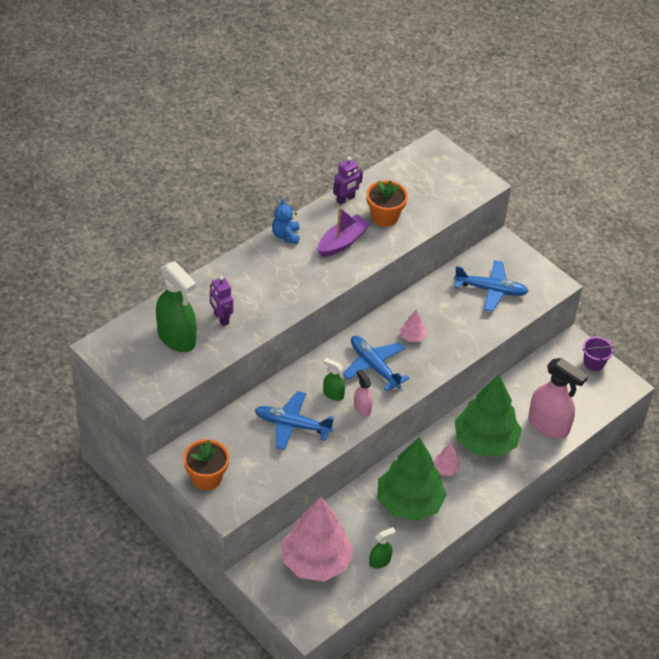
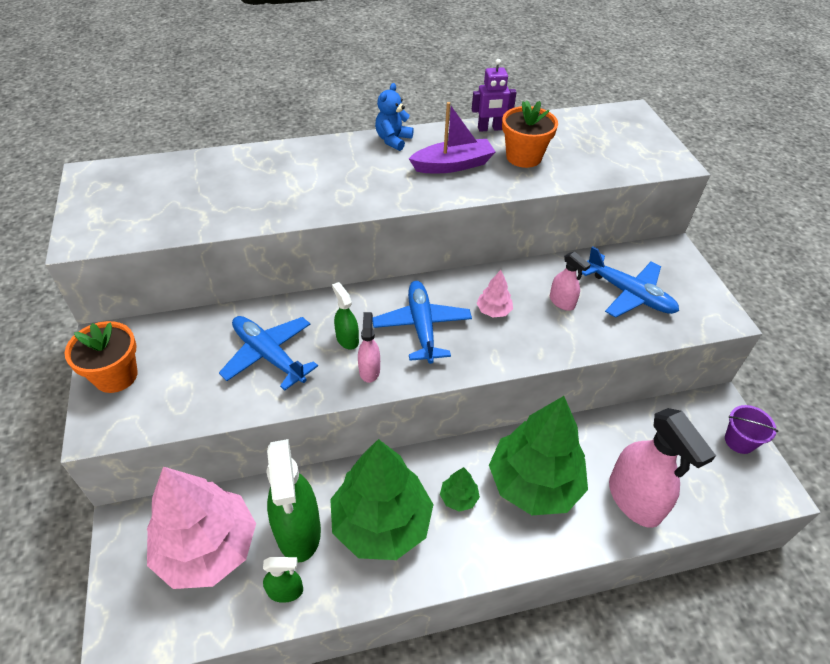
camera: 30 degrees right, 0 degrees up
(177, 338) = (177, 194): green spray bottle -> green spray bottle (298, 531)
(221, 318) = (245, 192): purple robot -> none
(445, 469) = (458, 498): pink tree -> green tree
(452, 313) = (562, 302): none -> pink spray bottle

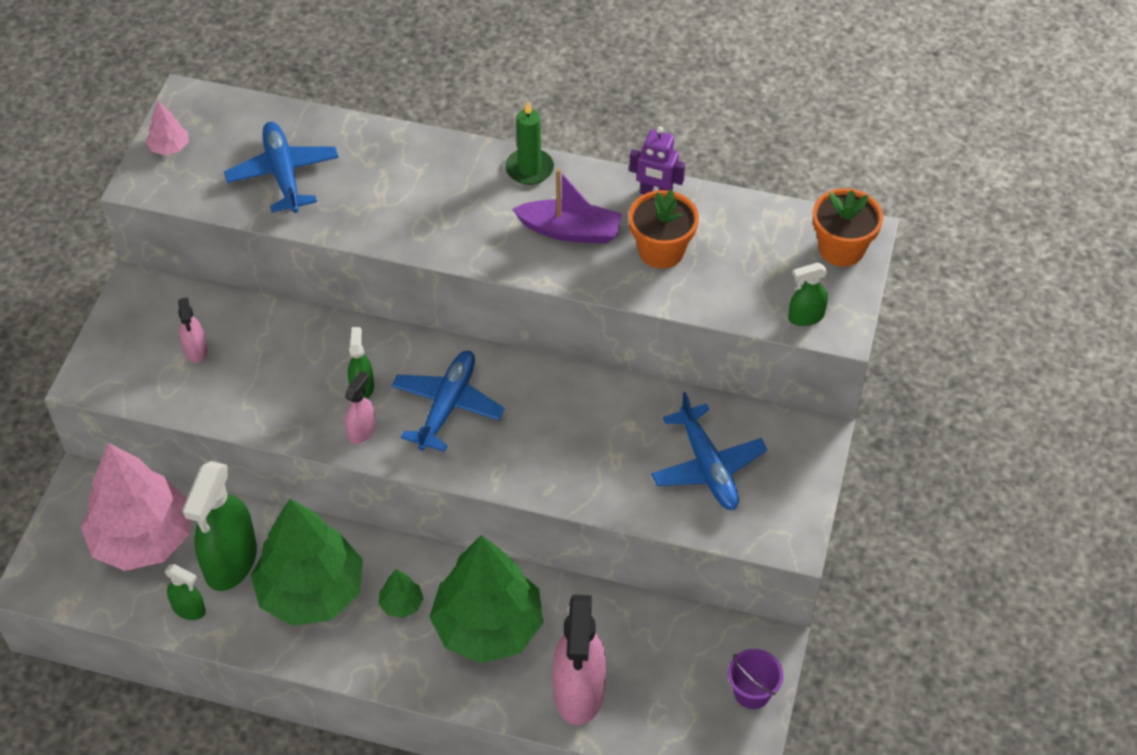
camera: 30 degrees right, 5 degrees up
(116, 376) = (126, 333): orange flower pot -> orange flower pot (841, 249)
(269, 355) = (275, 372): blue plane -> blue plane (283, 174)
(393, 140) = (529, 169): blue teddy bear -> green candle
(493, 311) = (537, 421): pink tree -> pink tree (169, 147)
(562, 302) = (621, 443): pink spray bottle -> pink spray bottle (195, 350)
(649, 163) = (805, 317): none -> green spray bottle

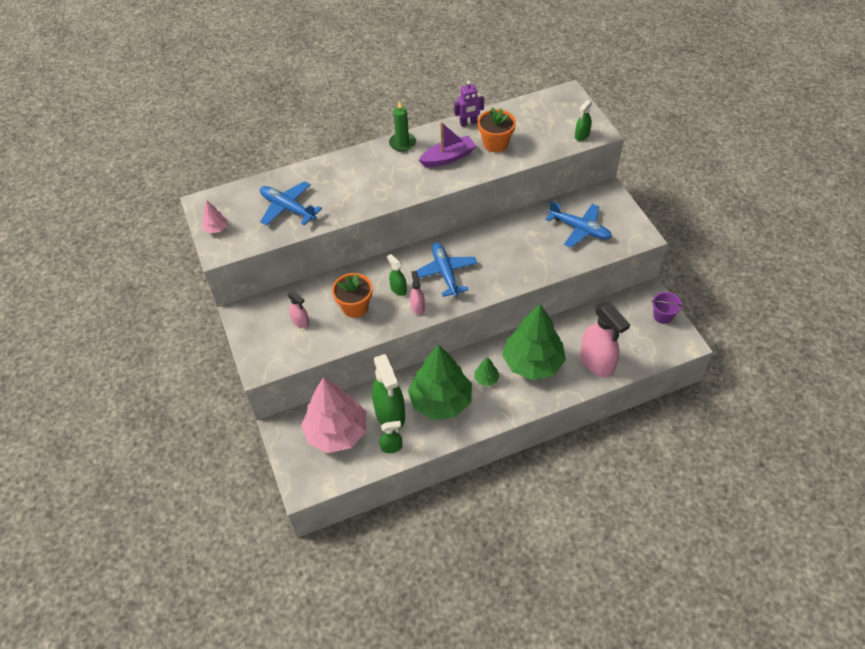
camera: 35 degrees left, 0 degrees up
(841, 249) = (567, 102): orange flower pot -> orange flower pot (355, 307)

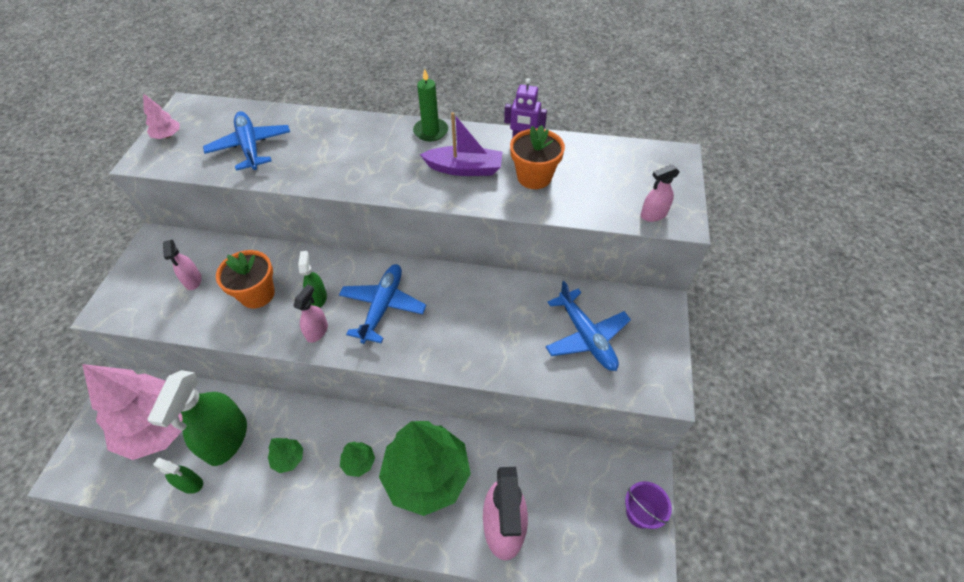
camera: 30 degrees right, 0 degrees up
(441, 401) = (288, 458): green tree -> green tree, size x0.40
(582, 135) = (653, 215): green spray bottle -> pink spray bottle

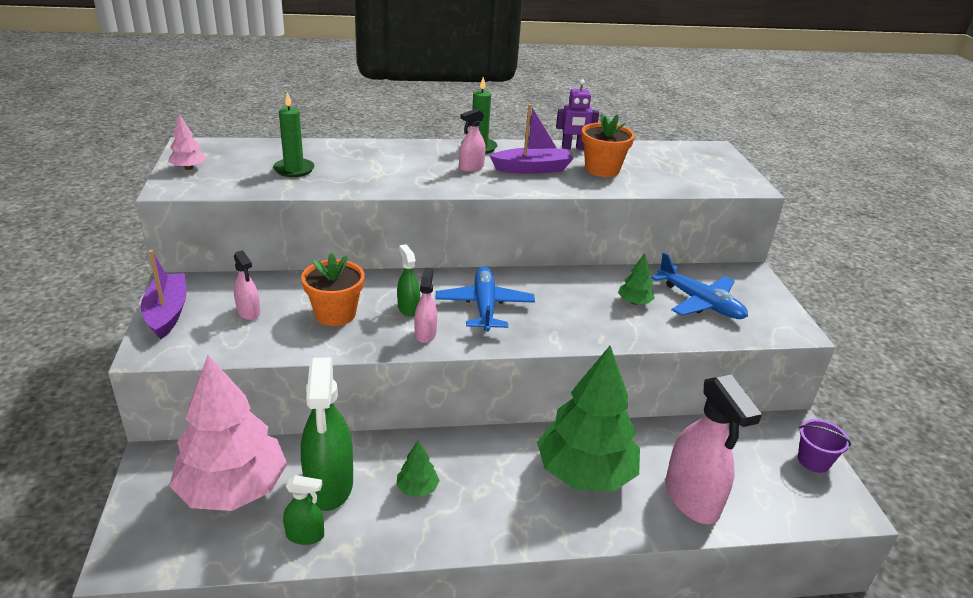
camera: 20 degrees left, 20 degrees down
(135, 271) = (167, 313): none -> purple boat
(250, 147) = (294, 169): blue plane -> green candle
(359, 462) = (502, 476): green tree -> green tree (634, 302)
(653, 215) = (725, 184): pink spray bottle -> pink spray bottle (471, 168)

